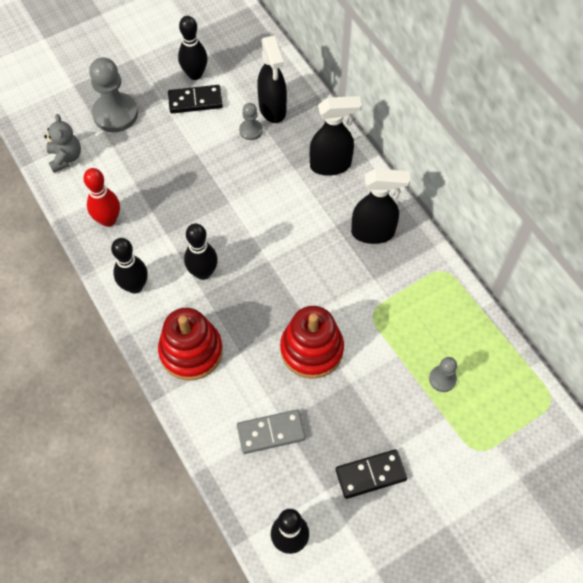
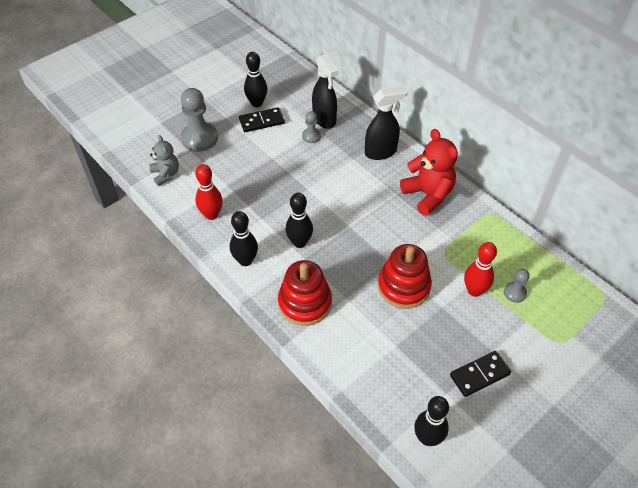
camera: 10 degrees left, 10 degrees down
(271, 432) = (388, 355): grey domino -> none
(373, 233) = (428, 195): black spray bottle -> red teddy bear
(394, 368) = (474, 290): none -> red bowling pin

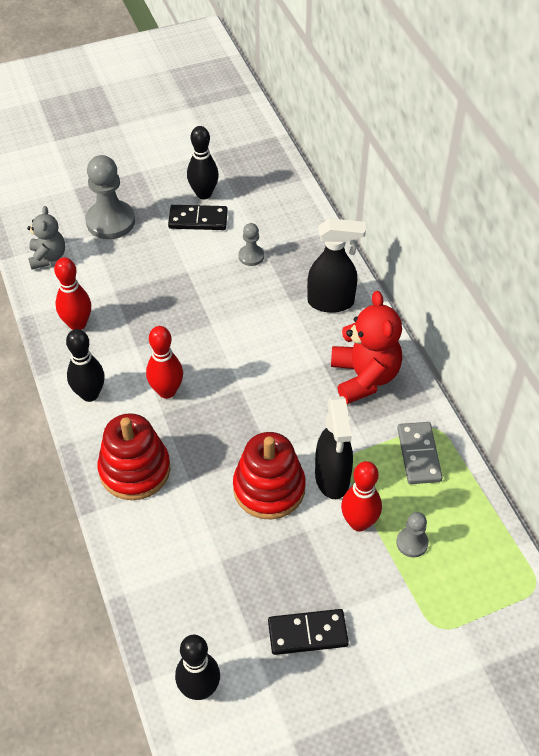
camera: 20 degrees right, 0 degrees up
(299, 242) = (167, 391): black bowling pin -> red bowling pin
(324, 119) = (279, 238): black spray bottle -> black spray bottle (332, 479)
(489, 234) = (419, 454): none -> grey domino

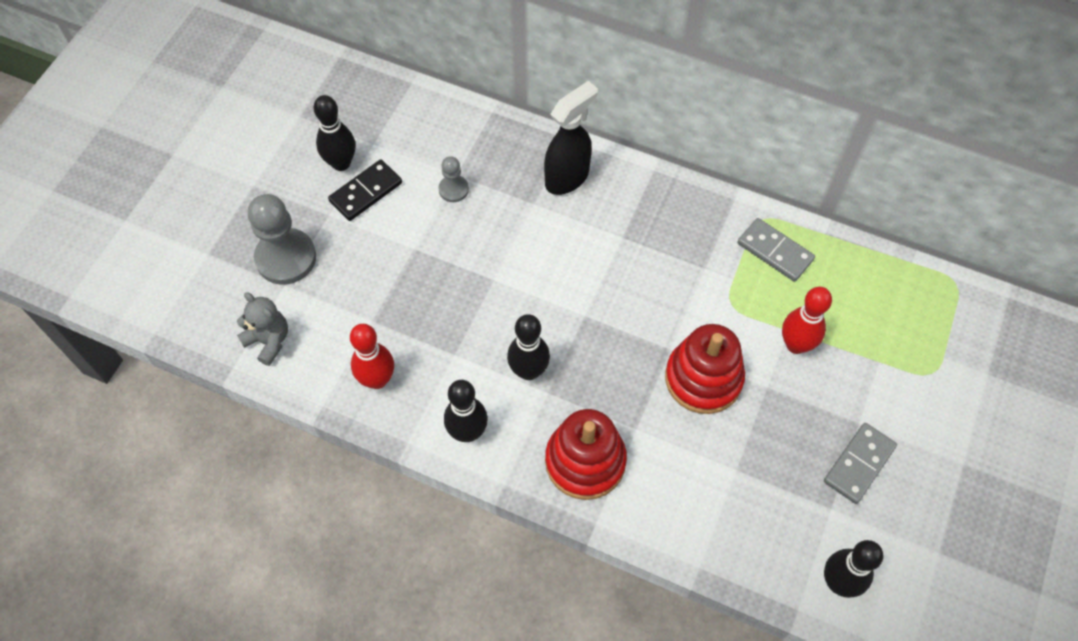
camera: 45 degrees left, 10 degrees up
(167, 391) = (528, 371): red bowling pin -> black bowling pin
(307, 633) = (859, 464): black domino -> grey domino
(332, 479) = (738, 327): black spray bottle -> none
(364, 377) = (666, 222): red teddy bear -> none
(412, 543) = (847, 326): grey pawn -> none

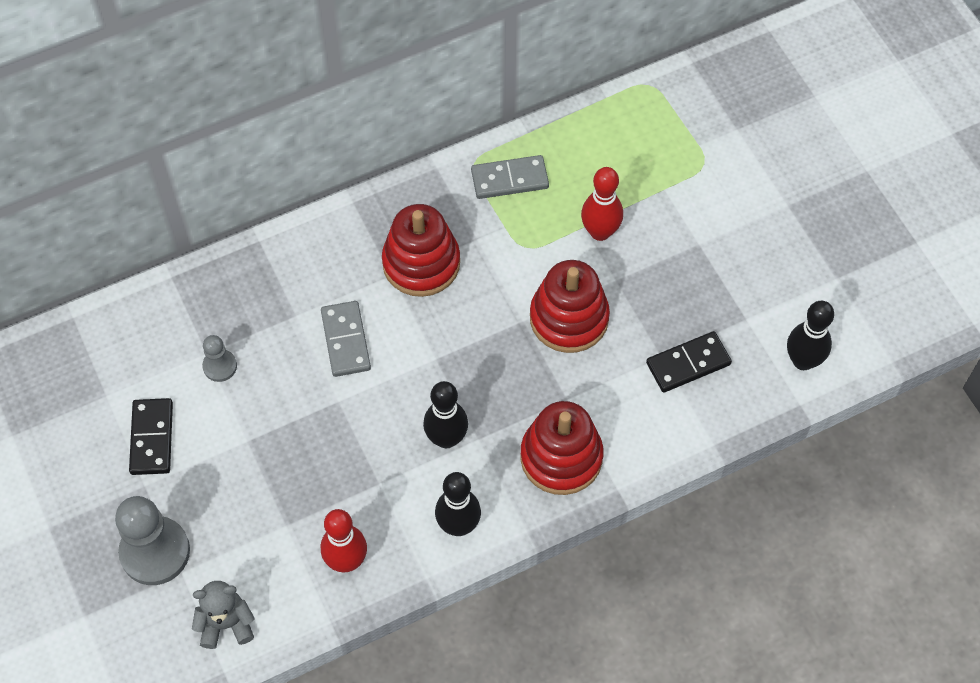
camera: 50 degrees left, 0 degrees up
(341, 163) = (100, 437): black bowling pin -> none
(567, 177) = (296, 271): black spray bottle -> none
(650, 248) = (421, 263): none -> red stacking toy
(749, 494) = (688, 364): none -> black domino
(859, 464) = (730, 272): grey domino -> grey domino (346, 340)

